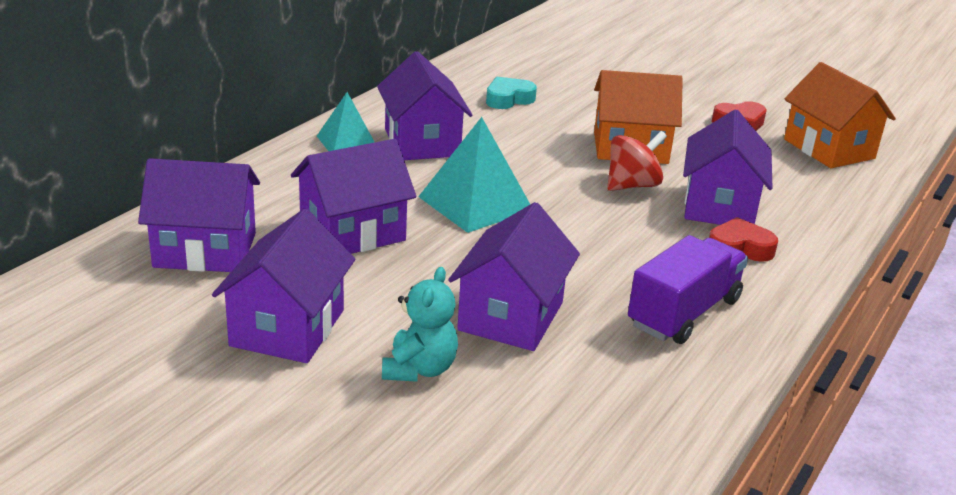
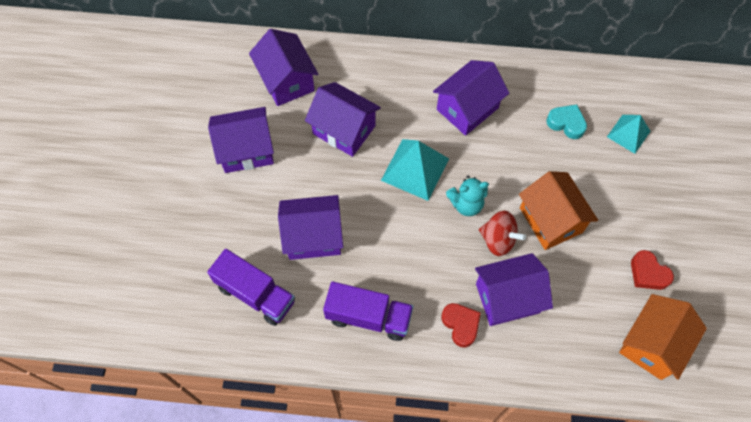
camera: 65 degrees right, 35 degrees up
(347, 142) = (438, 74): turquoise pyramid -> turquoise pyramid (628, 134)
(419, 369) = (247, 218): turquoise teddy bear -> turquoise teddy bear (466, 204)
(572, 406) = (255, 294): none -> purple truck

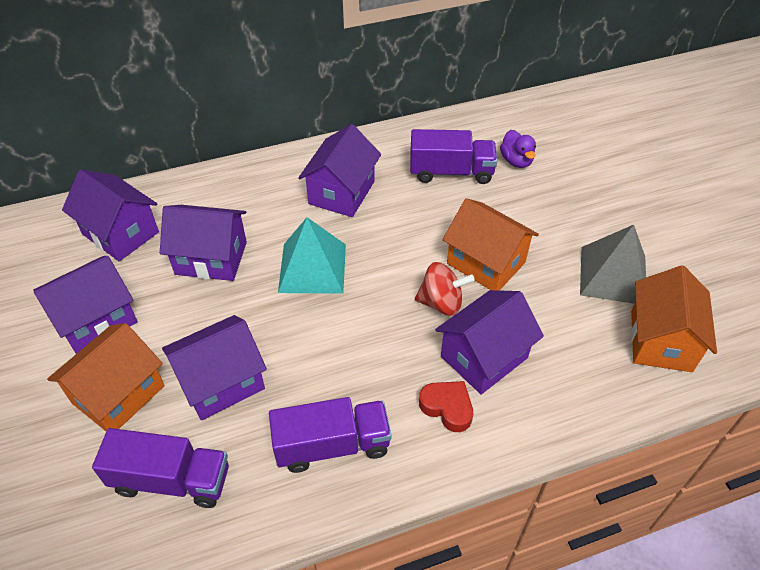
camera: 25 degrees left, 15 degrees down
(242, 216) = (118, 394): none -> orange house
(466, 204) = (387, 281): turquoise teddy bear -> none
(566, 123) = (451, 172): turquoise heart -> purple truck
(628, 134) = (516, 161): turquoise pyramid -> purple duck
(648, 273) = (613, 275): red heart -> grey pyramid

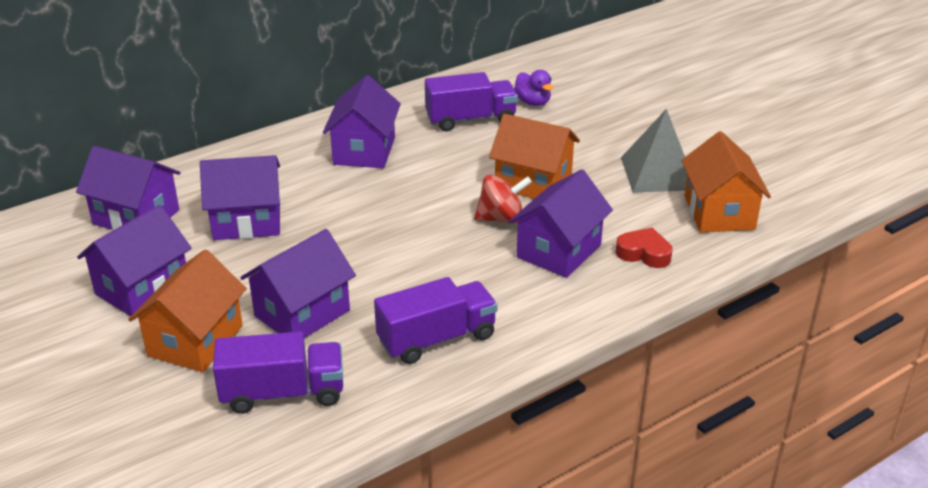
camera: 15 degrees left, 15 degrees down
(312, 268) = (359, 212): turquoise pyramid -> none
(447, 407) = (538, 292): red heart -> red heart (644, 253)

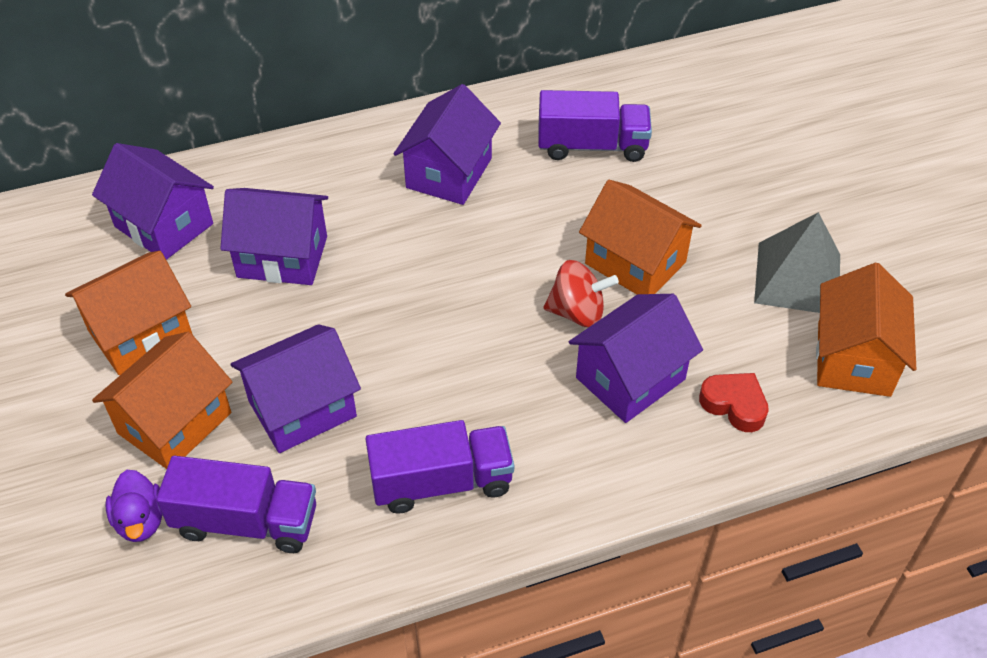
camera: 15 degrees right, 15 degrees up
(142, 288) = (140, 334): purple house -> orange house
(533, 102) = (678, 131): purple duck -> purple duck (141, 520)

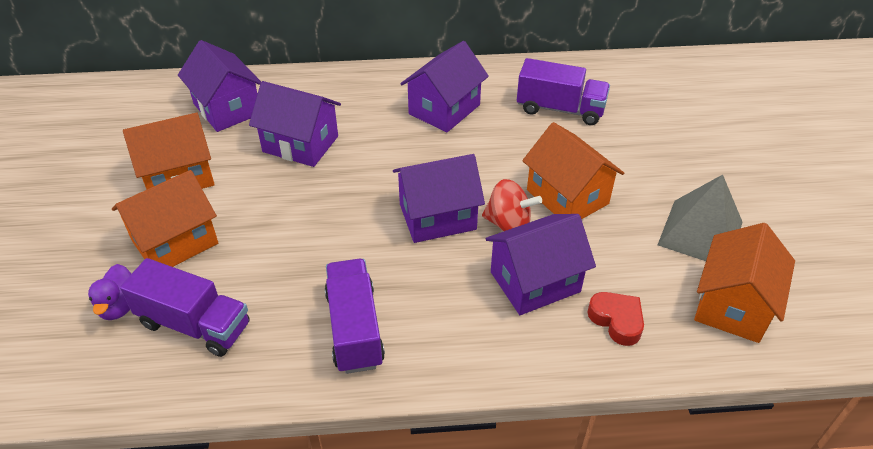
camera: 15 degrees right, 5 degrees down
(302, 408) = (271, 251): purple house -> purple house (437, 216)
(441, 482) = (354, 328): purple truck -> purple truck turned 105 degrees counterclockwise

